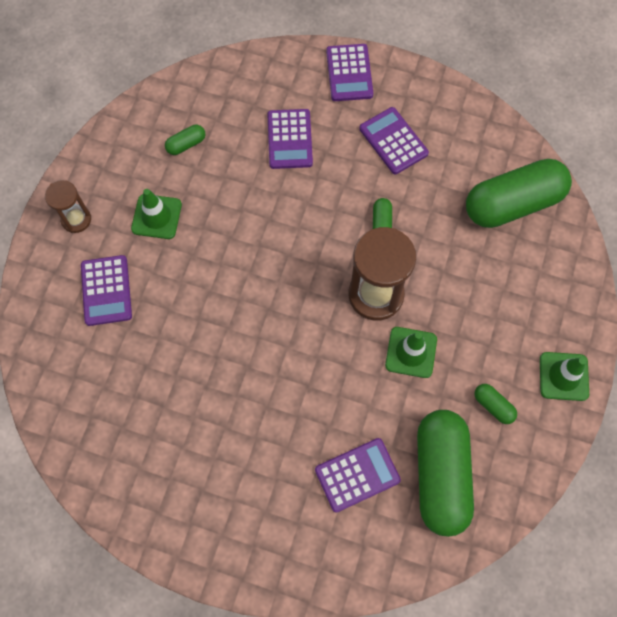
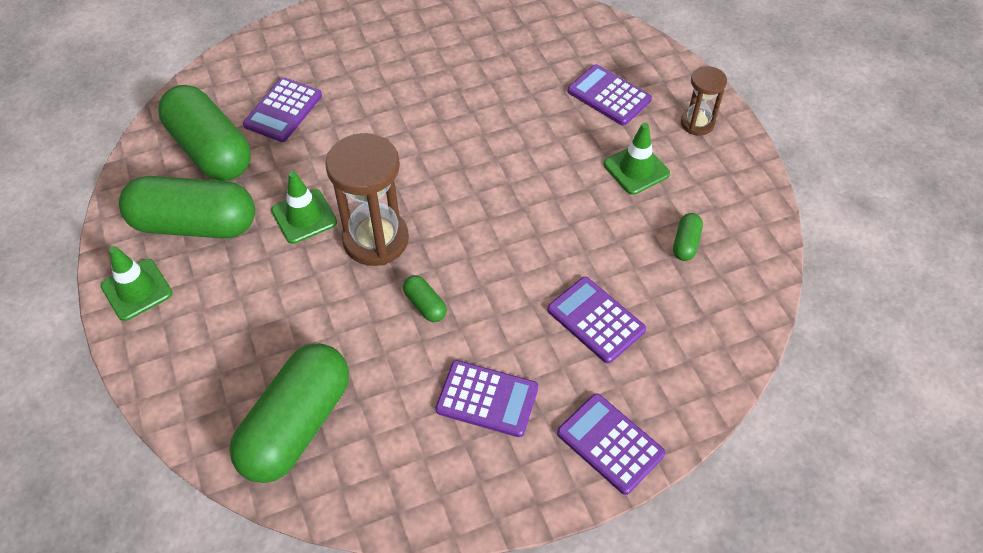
camera: 140 degrees right, 15 degrees down
(493, 406) = (195, 224): green capsule -> green capsule, size x2.43

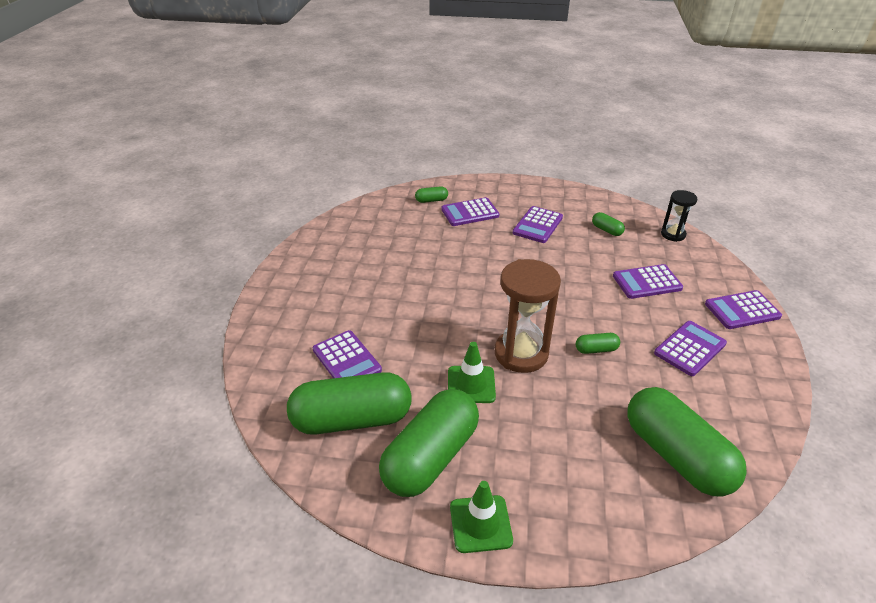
camera: 60 degrees left, 15 degrees down
(605, 51) = (431, 200): none -> green capsule
(636, 169) = (537, 225): green traffic cone -> purple calculator
(697, 123) = (518, 193): brown hourglass -> none
(739, 322) = (673, 234): none -> black hourglass

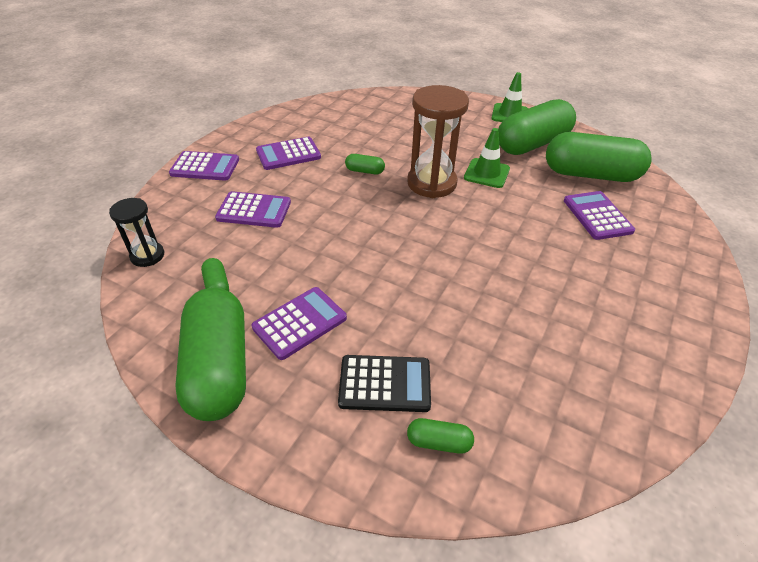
camera: 160 degrees left, 5 degrees up
(470, 213) = (385, 384): purple calculator -> black calculator
(676, 455) = (369, 112): green capsule -> green capsule (218, 368)

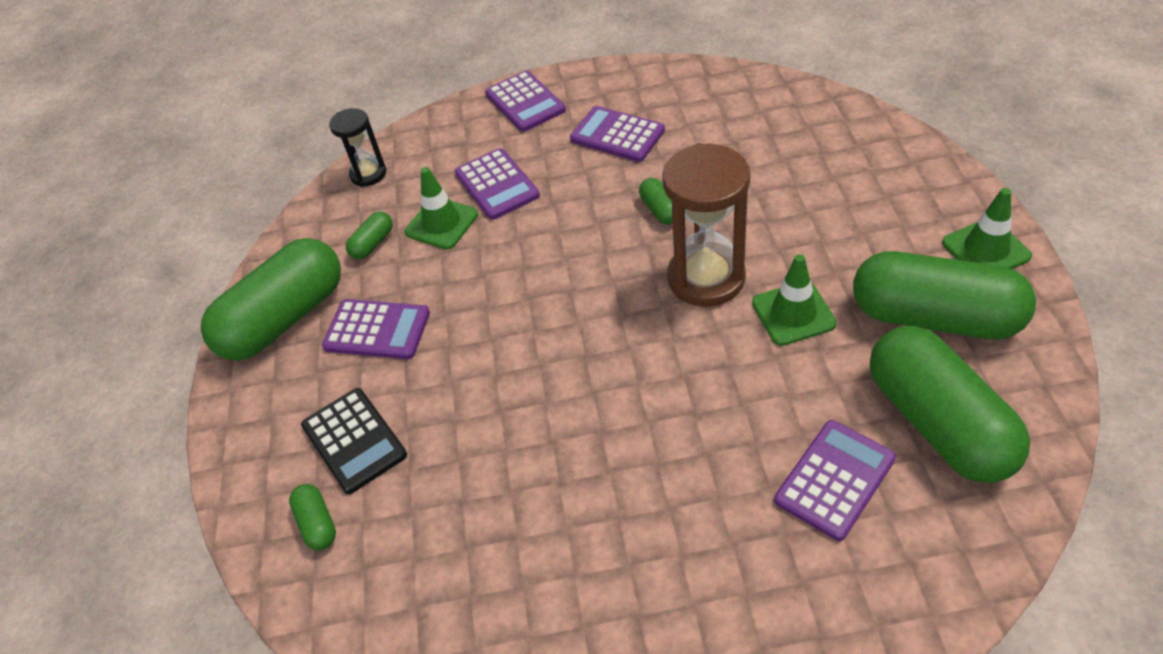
camera: 60 degrees right, 5 degrees up
(249, 247) = (441, 223): none -> green traffic cone

